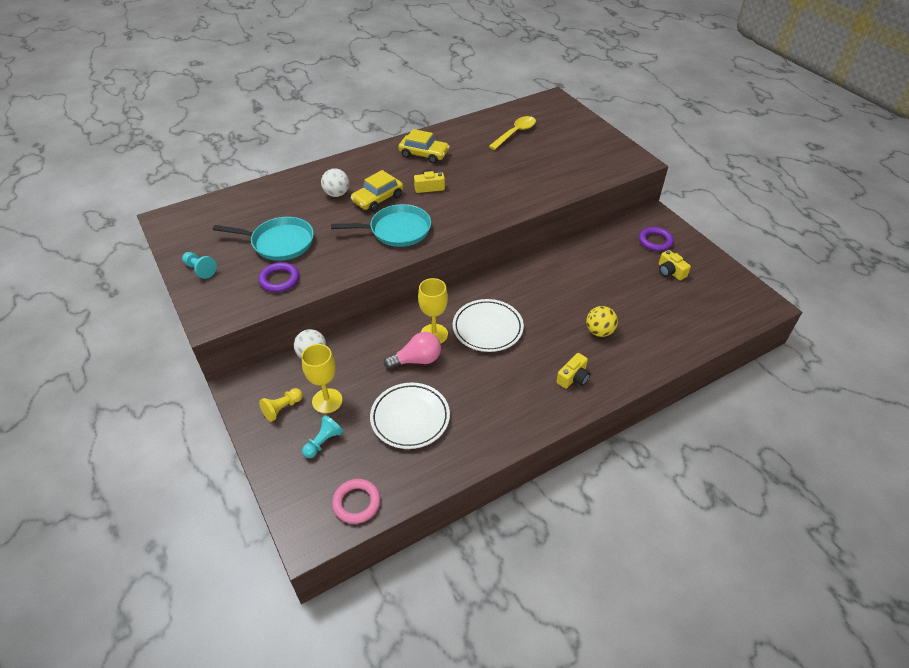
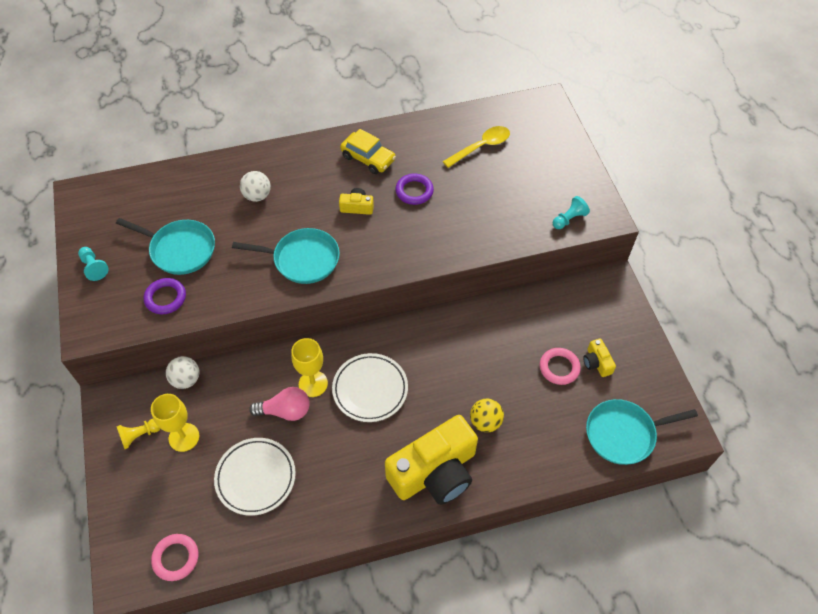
camera: 15 degrees right, 10 degrees up
(323, 442) = (166, 483): turquoise pawn -> turquoise pawn (569, 219)
(378, 199) = (297, 212): yellow car -> none
(573, 377) = (435, 472): yellow camera -> yellow camera, size x2.43
(642, 281) = (559, 368): none -> pink ring
(655, 241) = (597, 317): purple ring -> purple ring (414, 191)
(717, 316) = (623, 434): none -> turquoise pan

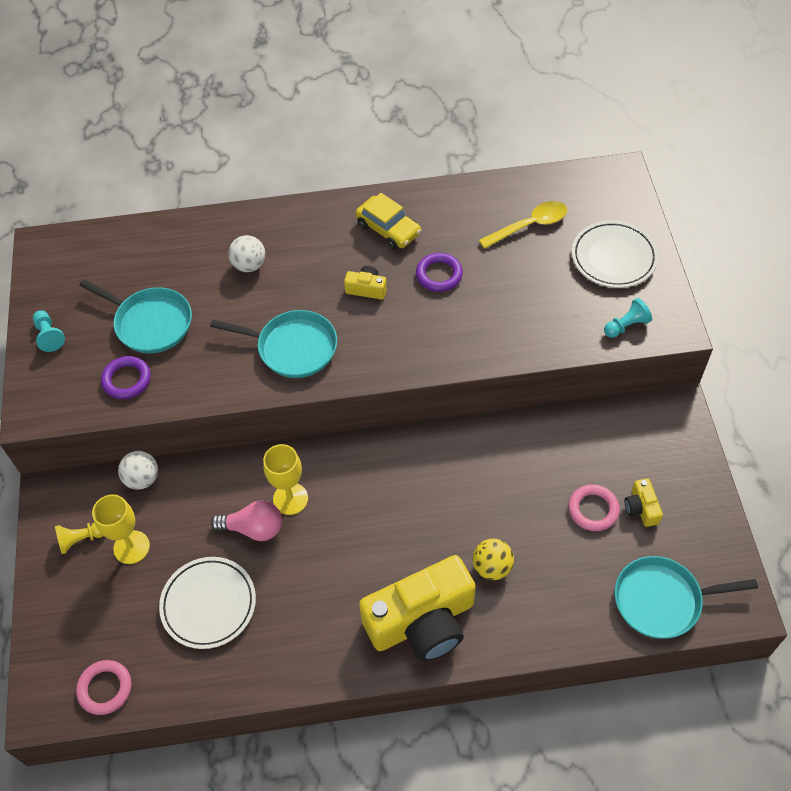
camera: 10 degrees right, 0 degrees up
(370, 389) = (357, 513): white plate -> white plate (613, 257)

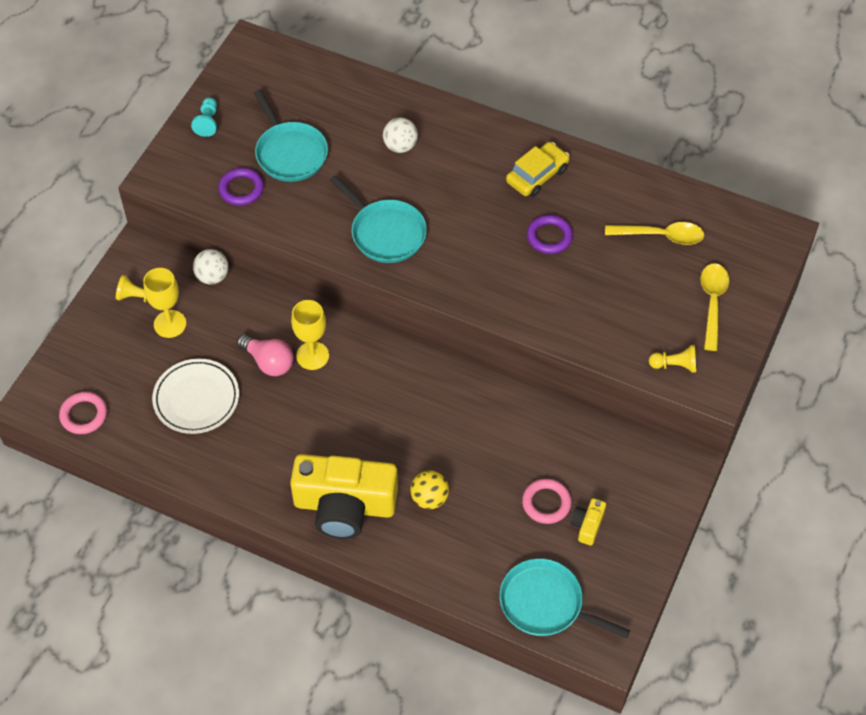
camera: 30 degrees right, 0 degrees up
(366, 289) = (480, 216): yellow camera -> none
(388, 229) = (537, 175): yellow car -> yellow car turned 120 degrees counterclockwise
(613, 257) = (712, 302): white plate -> yellow spoon
(626, 326) = (674, 365): turquoise pawn -> yellow pawn

